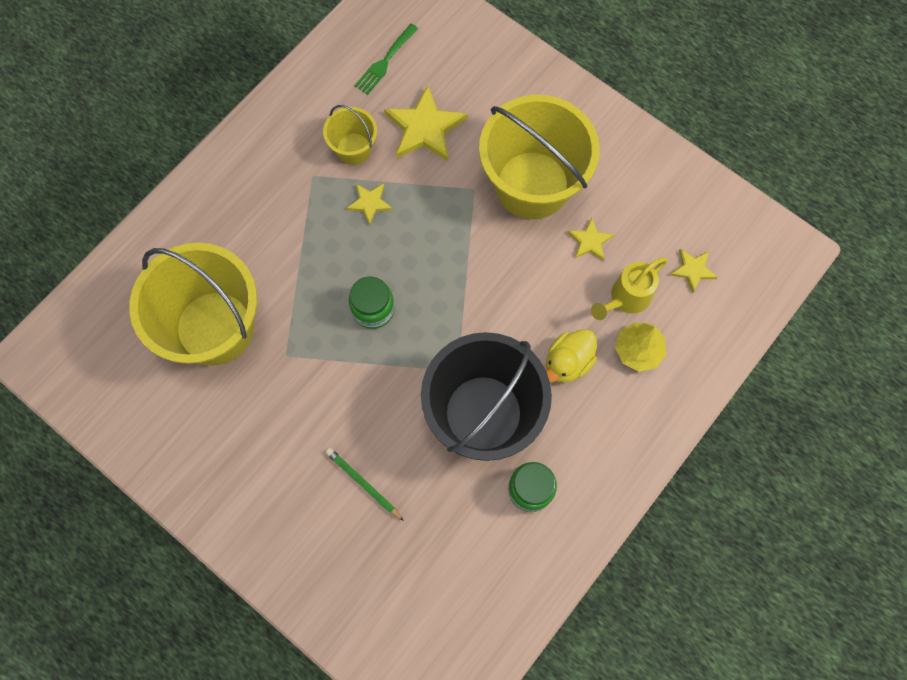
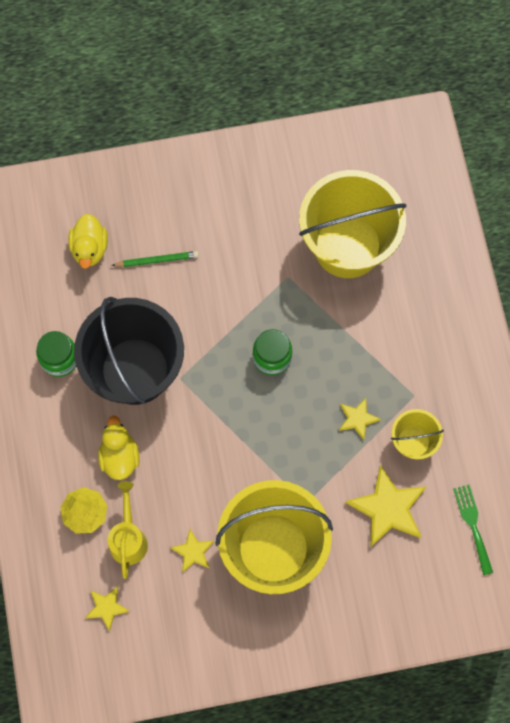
camera: 130 degrees right, 0 degrees up
(403, 557) = (89, 248): none -> yellow duck

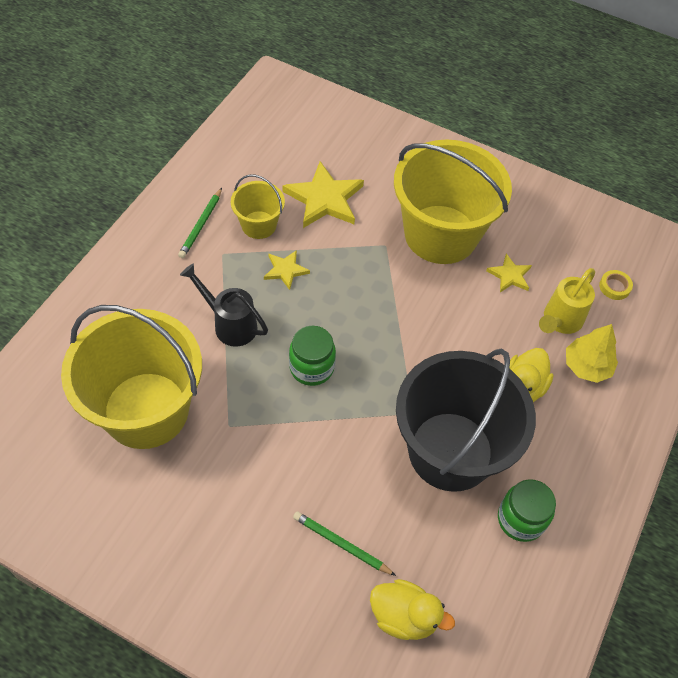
camera: 145 degrees left, 15 degrees down
(89, 248) = (404, 616): yellow duck -> yellow duck turned 75 degrees clockwise
(106, 607) = (614, 287): yellow star -> yellow tape
(354, 345) = (230, 324): none -> black watering can
(453, 406) = (201, 225): none -> green pencil
(472, 525) = (273, 149): green fork -> none

